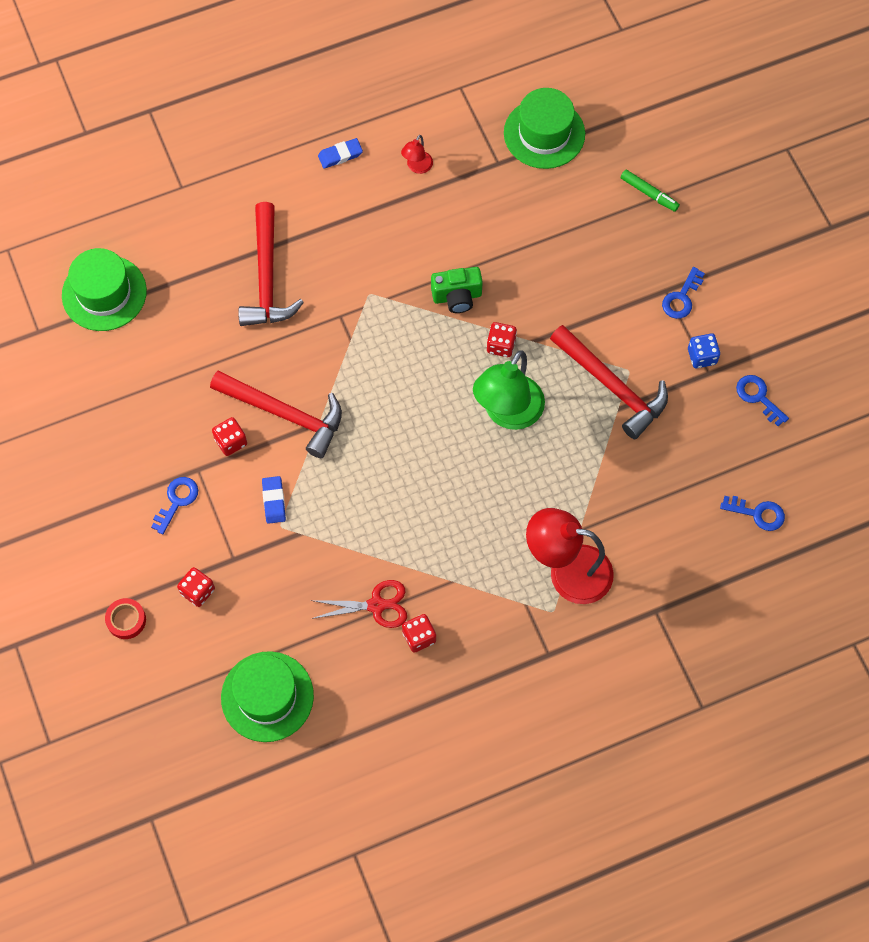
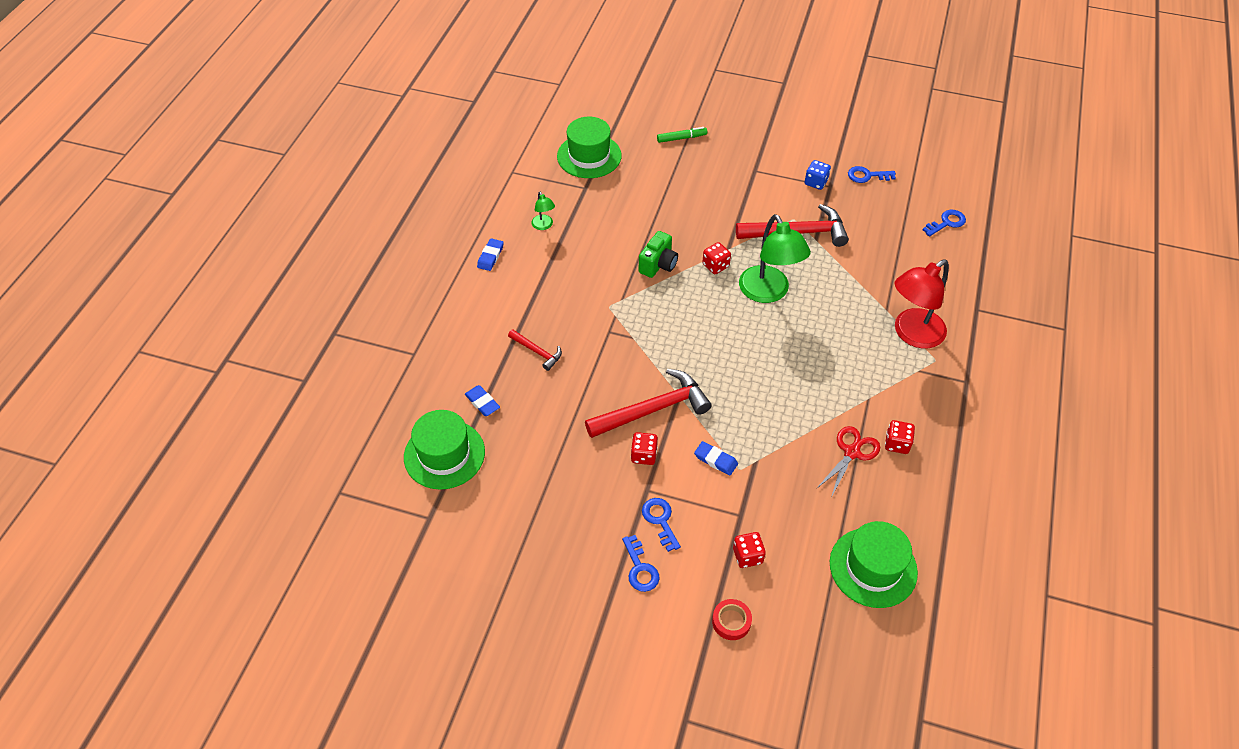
camera: 50 degrees left, 15 degrees down
(178, 279) = (482, 402): none -> blue eraser
(267, 277) = (537, 352): red hammer -> red hammer, size x0.51
(417, 167) = (544, 226): red lamp -> green lamp
(681, 298) = (767, 167): blue key -> blue key (640, 569)

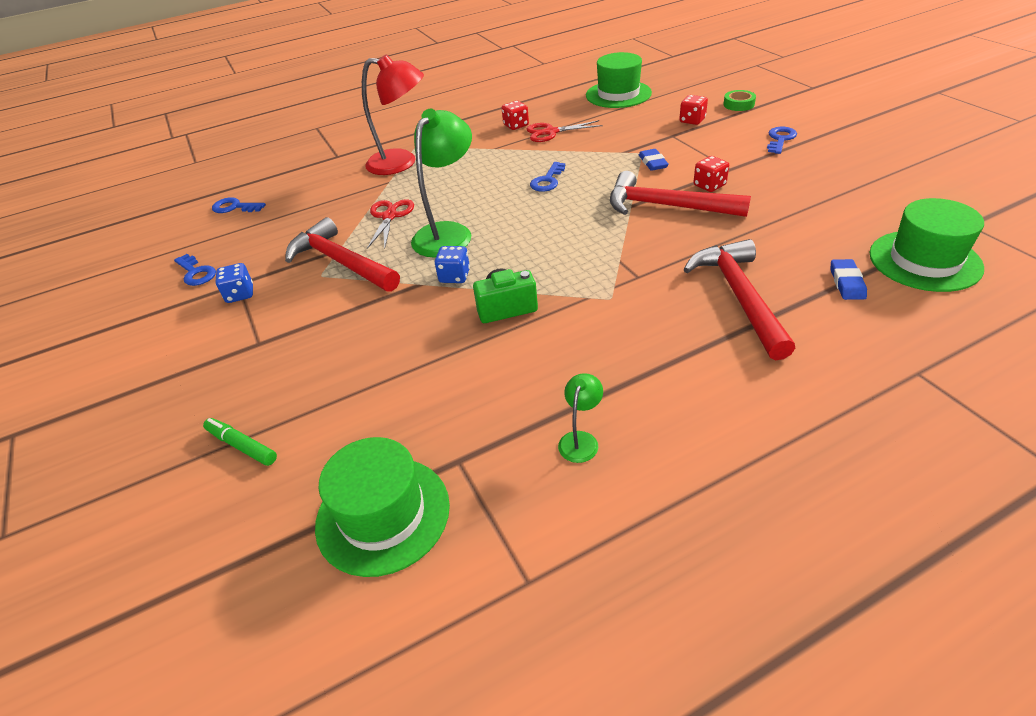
camera: 130 degrees left, 10 degrees down
(490, 256) = (704, 442): blue eraser -> none
(537, 352) = (739, 296): red hammer -> red hammer, size x1.96
(660, 520) = (737, 152): blue key -> blue key (547, 180)
(715, 265) = (454, 276): red dice -> blue dice
(731, 621) = (738, 104): red tape -> green tape
(829, 281) = (389, 216): none -> red scissors

